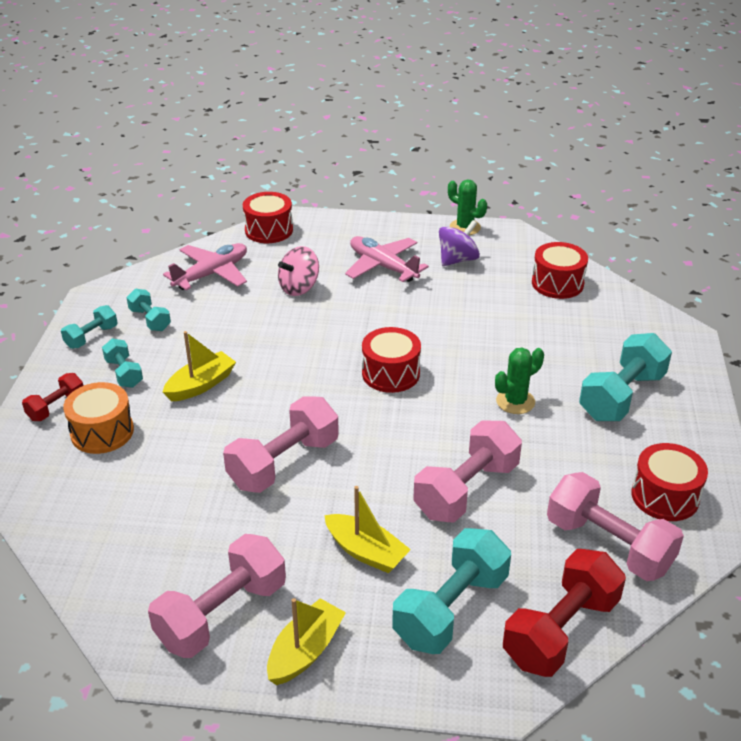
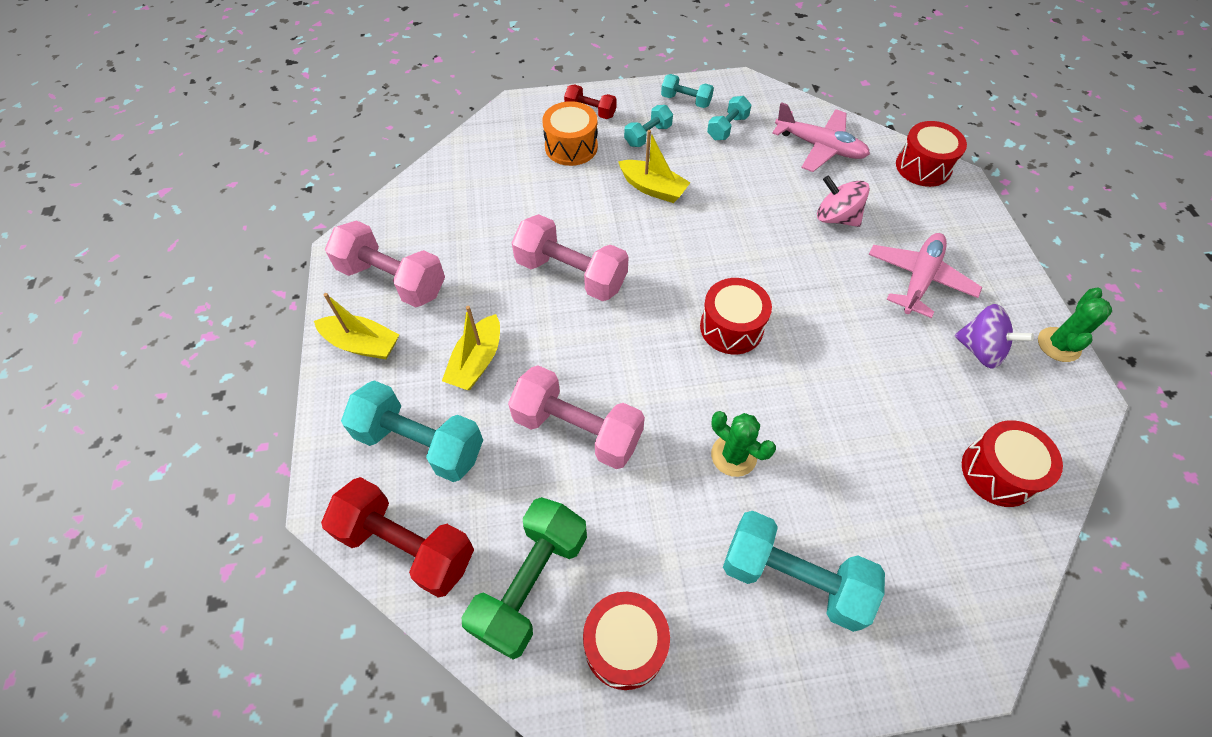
camera: 75 degrees right, 20 degrees up
(609, 545) = (531, 583): pink dumbbell -> green dumbbell

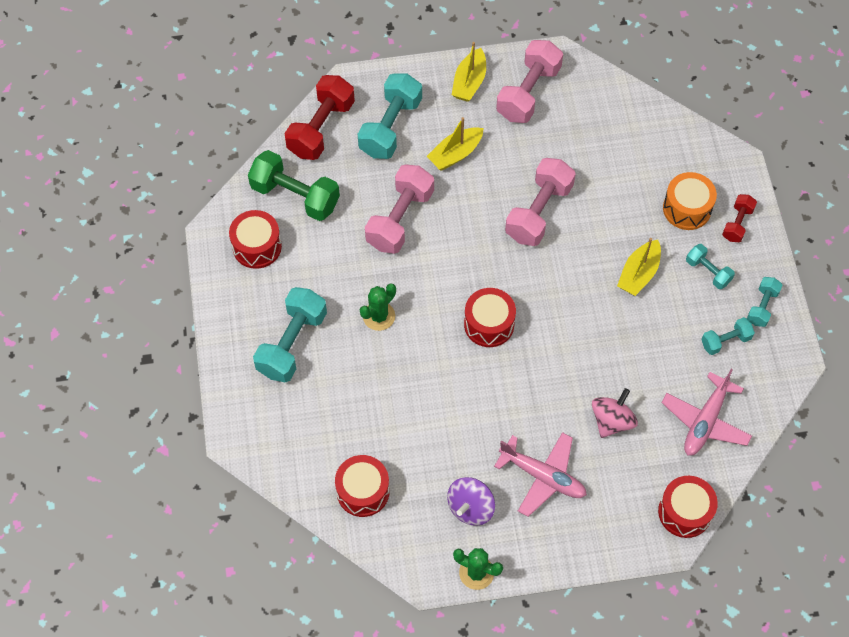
camera: 90 degrees right, 5 degrees up
(476, 361) = (455, 154): yellow boat -> yellow boat turned 60 degrees counterclockwise
(727, 128) = (725, 341): turquoise dumbbell -> turquoise dumbbell turned 60 degrees counterclockwise

